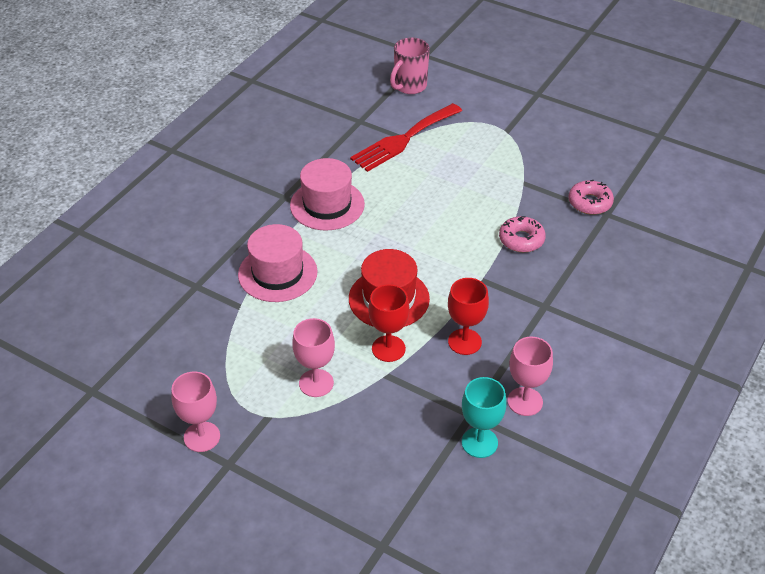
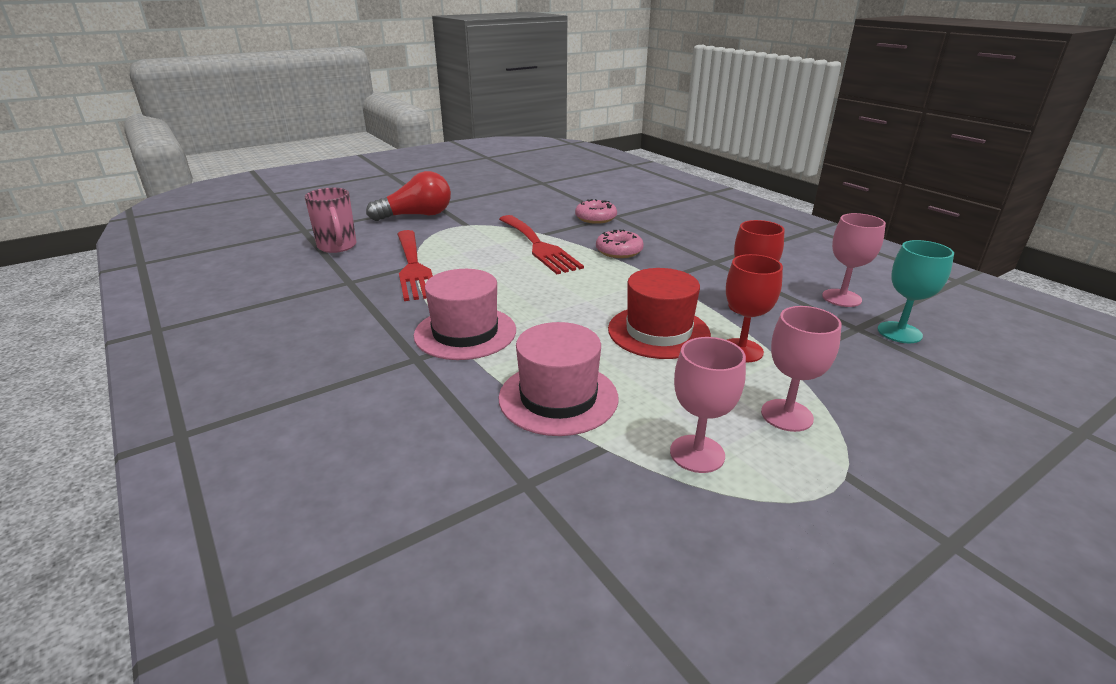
camera: 65 degrees left, 15 degrees down
(202, 437) = (889, 563): pink goblet -> pink goblet (697, 454)
(493, 189) = (538, 246): none -> red fork
(502, 96) = (416, 215): none -> red light bulb

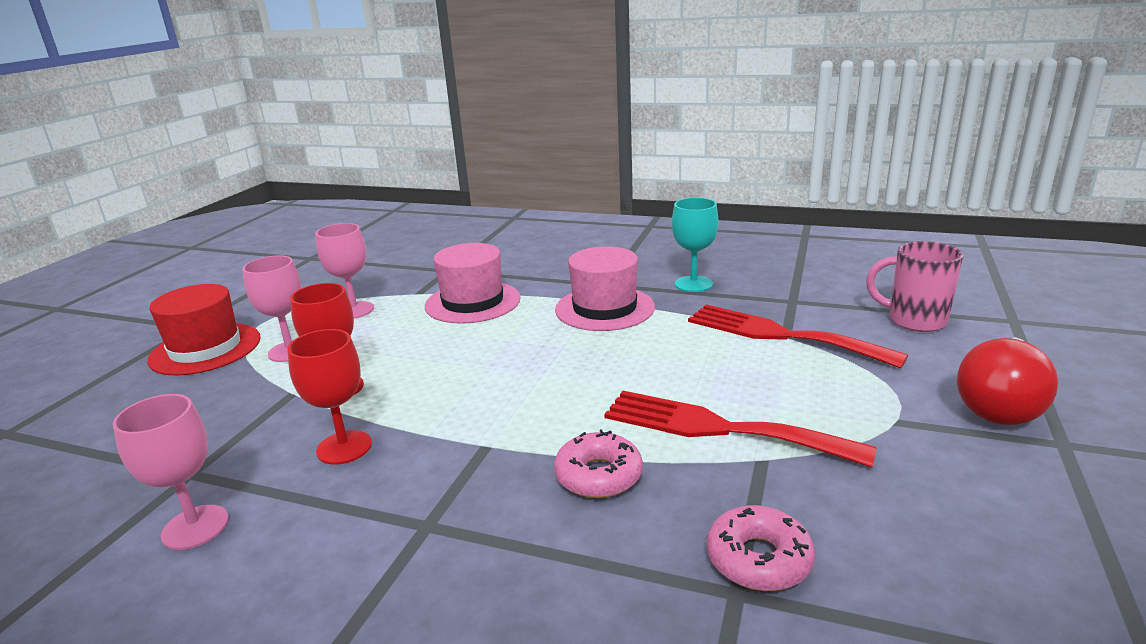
camera: 145 degrees right, 5 degrees down
(658, 332) = (435, 374): red hat -> red hat (205, 349)
(899, 332) = (130, 489): turquoise goblet -> turquoise goblet (693, 284)

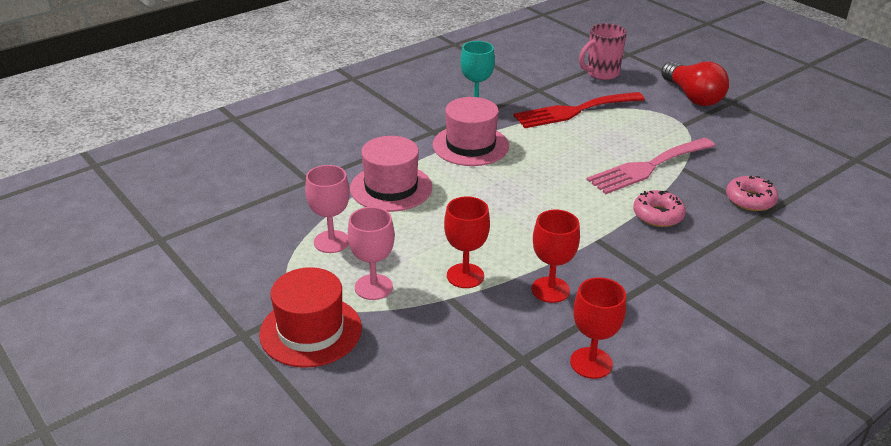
camera: 60 degrees left, 10 degrees up
(195, 527) = (591, 363): pink goblet -> red goblet
(719, 428) = (647, 167): red fork -> pink fork

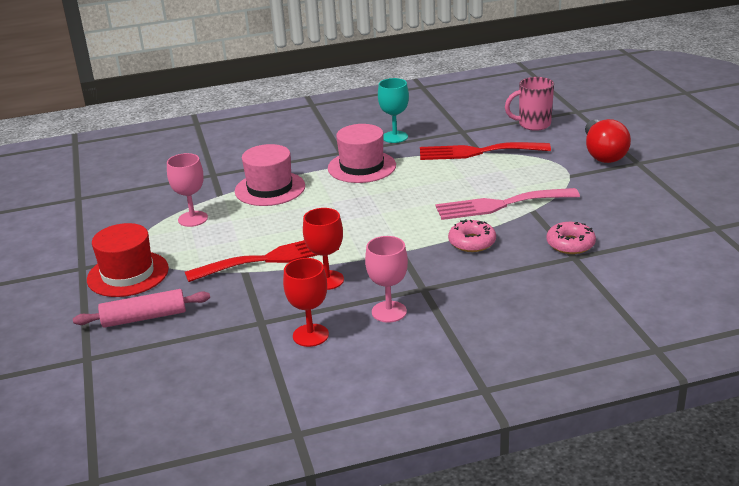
camera: 25 degrees right, 5 degrees down
(373, 287) = (196, 254): pink goblet -> pink goblet (389, 312)
(380, 386) = (144, 318): none -> pink rolling pin
(465, 276) = (270, 259): red goblet -> red fork

